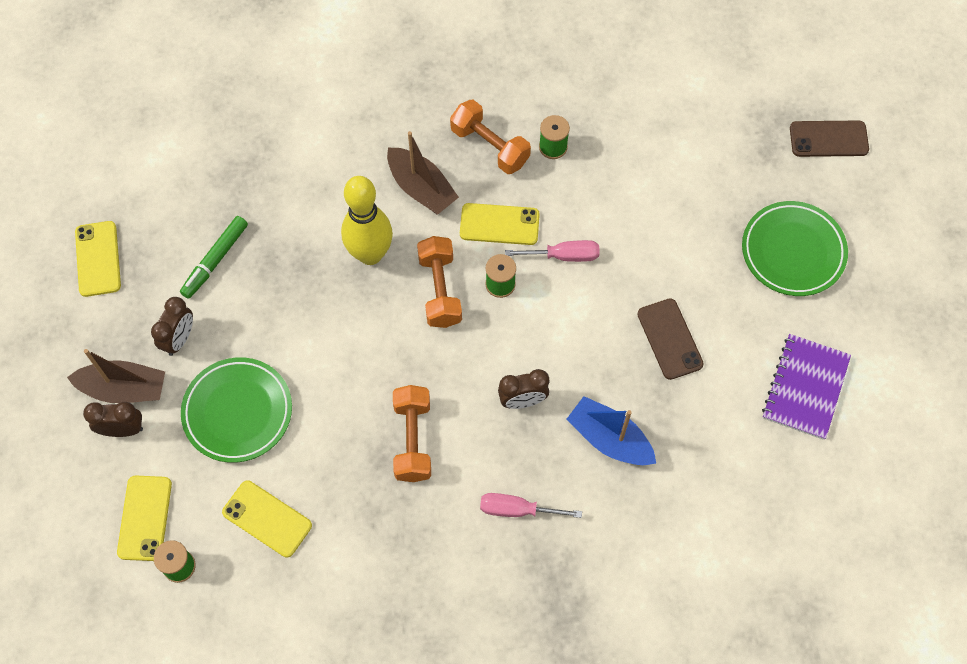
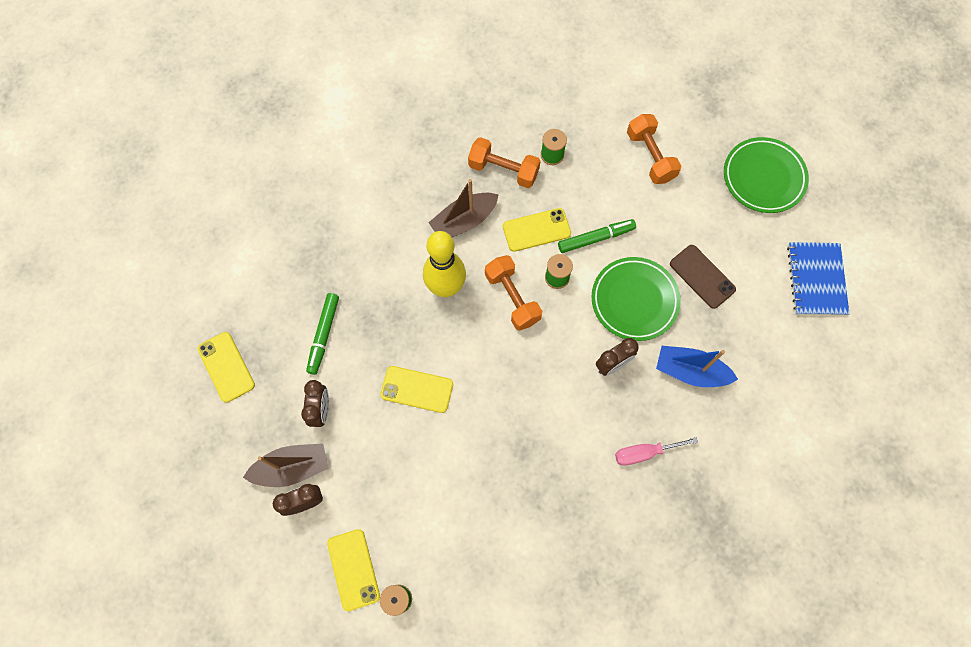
camera: 20 degrees left, 5 degrees up
(238, 412) = (393, 453): green plate -> green plate (634, 300)
(267, 519) = (453, 533): yellow phone -> yellow phone (417, 389)
(413, 440) = (541, 426): orange dumbbell -> orange dumbbell (650, 156)
(421, 188) = (464, 221): brown boat -> brown boat turned 120 degrees clockwise
(564, 256) = (596, 238): pink screwdriver -> green marker
(805, 387) = (816, 279): purple notebook -> blue notebook
(828, 139) = (753, 82): brown phone -> none

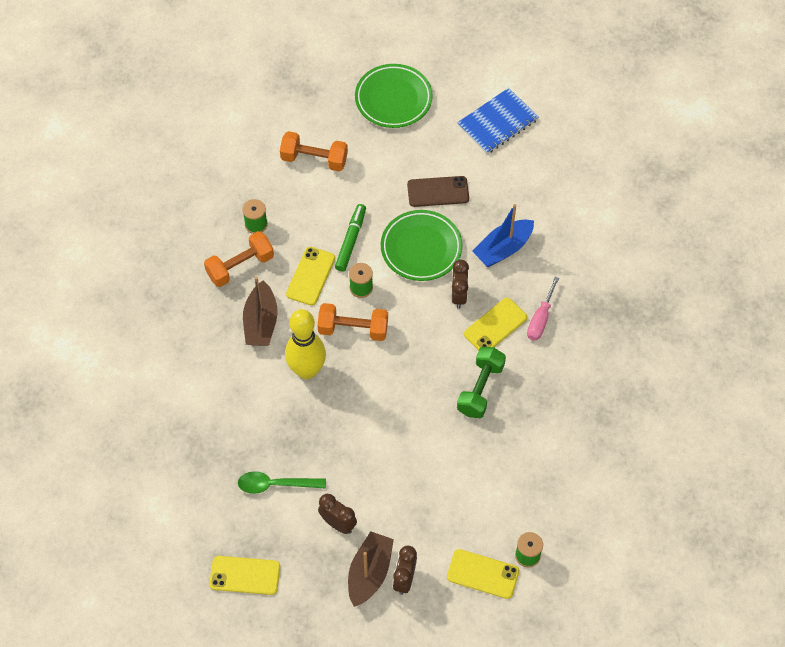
camera: 55 degrees left, 10 degrees down
(323, 335) = (275, 484): green marker -> green spoon
(417, 389) = (374, 443): yellow phone -> yellow phone (495, 326)
(534, 445) = (480, 389): none -> green dumbbell
(816, 279) = (497, 122): blue notebook -> blue notebook turned 75 degrees counterclockwise

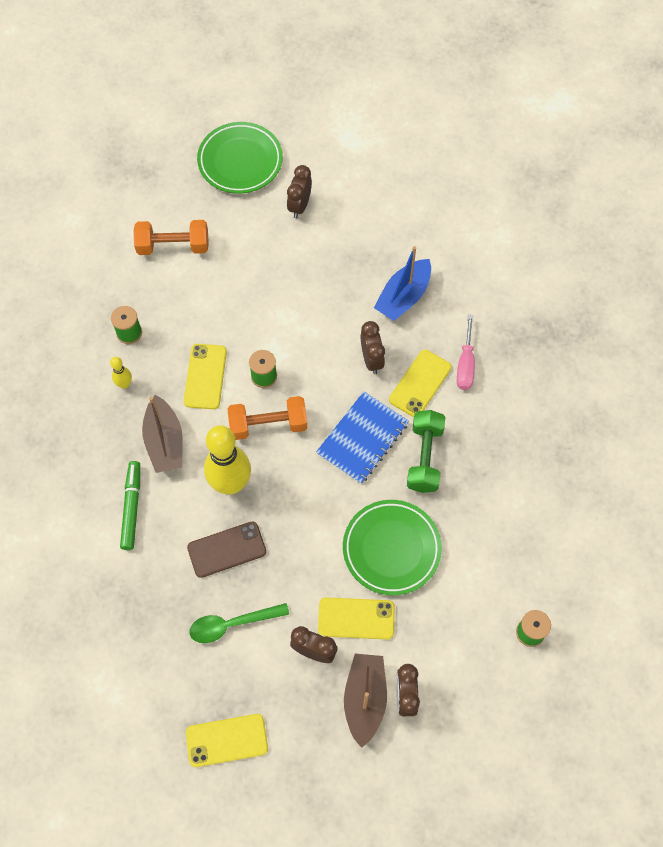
camera: 15 degrees left, 5 degrees up
(240, 266) = (124, 384): orange dumbbell -> yellow bowling pin
(351, 240) = (238, 326): green marker -> green marker (132, 507)
(421, 248) = (316, 317): green plate -> green plate (391, 549)
(434, 149) = (299, 206): none -> brown clock
(438, 192) = (316, 251): brown phone -> brown phone (226, 549)
(483, 574) = (488, 667): yellow phone -> yellow phone (356, 618)
(497, 122) = (358, 162): blue notebook -> blue notebook (362, 438)

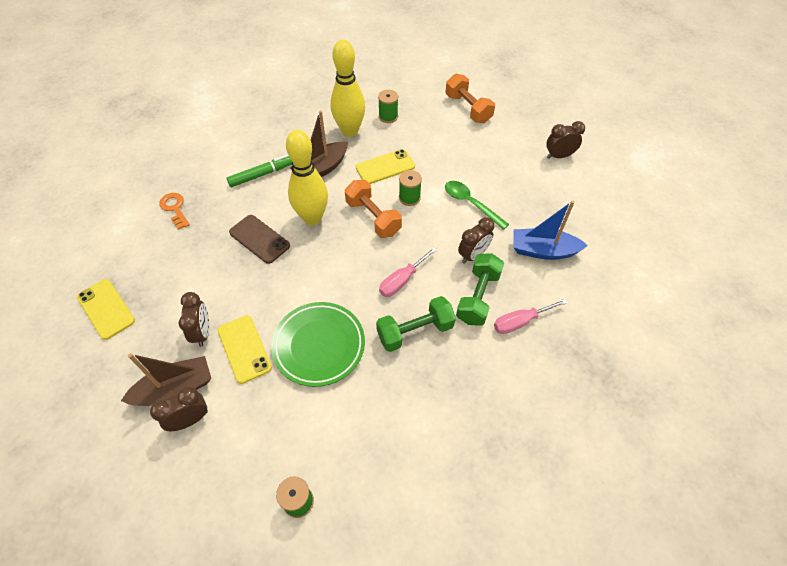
camera: 60 degrees right, 10 degrees down
(124, 384) = (350, 131): yellow bowling pin -> yellow bowling pin, size x2.28
(124, 623) = (175, 208): none -> orange key
(232, 624) = (201, 269): green spoon -> green spoon (471, 203)
(240, 161) = (561, 111): green plate -> none
(362, 438) = (402, 280): blue notebook -> pink screwdriver
(420, 383) = (478, 297): yellow phone -> green dumbbell

